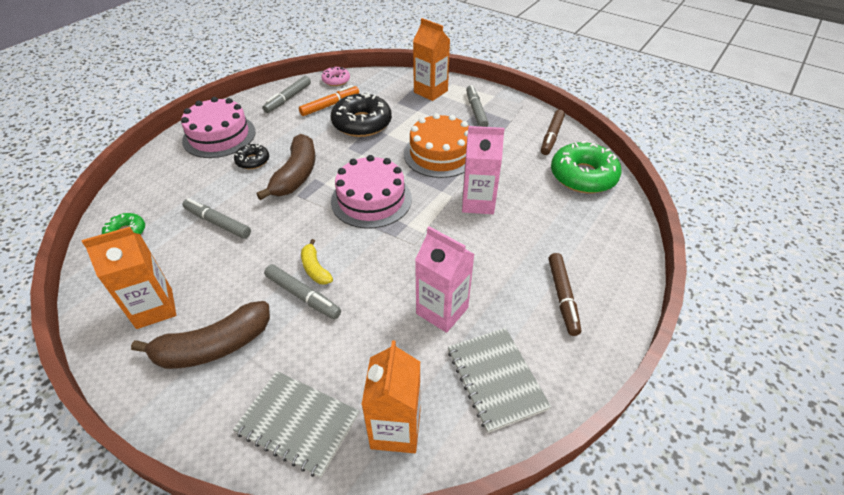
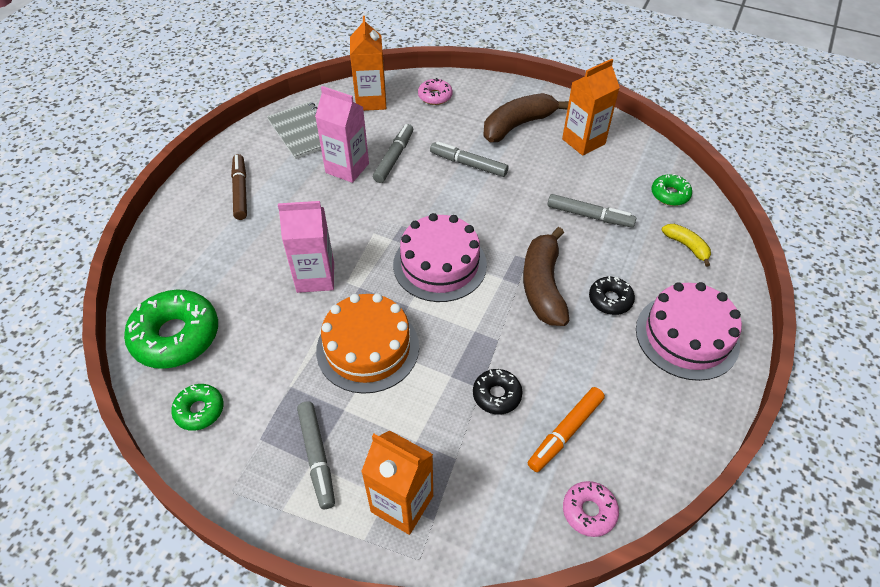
camera: 170 degrees right, 5 degrees up
(288, 98) = (643, 439): grey marker -> grey marker (394, 158)
(298, 423) = (435, 96): grey notebook -> pink donut
(315, 268) = (468, 186): yellow banana -> yellow banana (686, 246)
(362, 123) = (497, 395): black donut -> black donut, size x0.52
(551, 136) = (199, 410): brown marker -> green donut

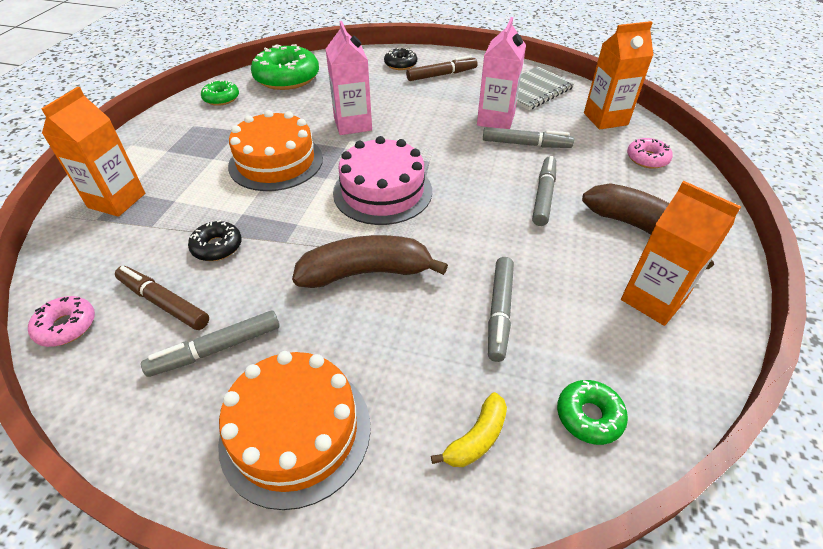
camera: 80 degrees right, 5 degrees down
(317, 456) = (172, 153): grey marker -> grey marker (217, 349)
(566, 432) = (164, 303): orange marker -> brown marker
(610, 300) = (353, 339): black donut -> black donut (400, 64)
(687, 336) = (295, 431): pink cake -> orange cake

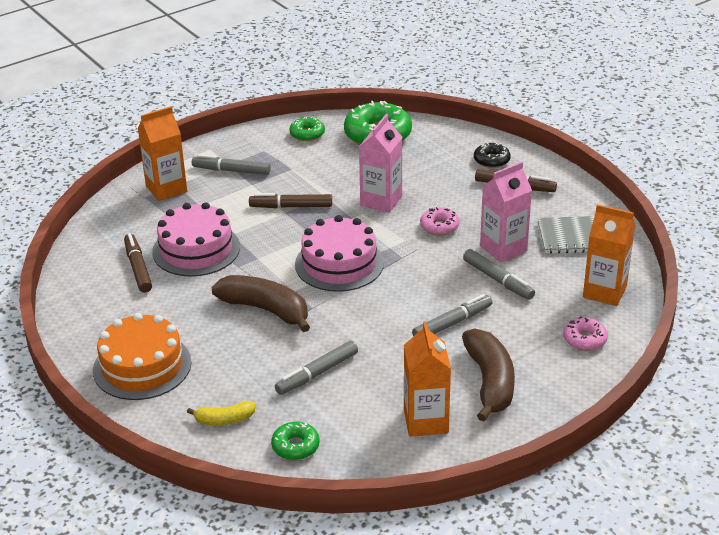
camera: 40 degrees right, 10 degrees down
(66, 326) = (81, 256): pink donut -> pink donut (439, 226)
(217, 247) = (196, 249): black donut -> pink cake
(217, 349) = (142, 307): grey marker -> grey marker (232, 171)
(276, 162) = (291, 207): orange cake -> brown marker

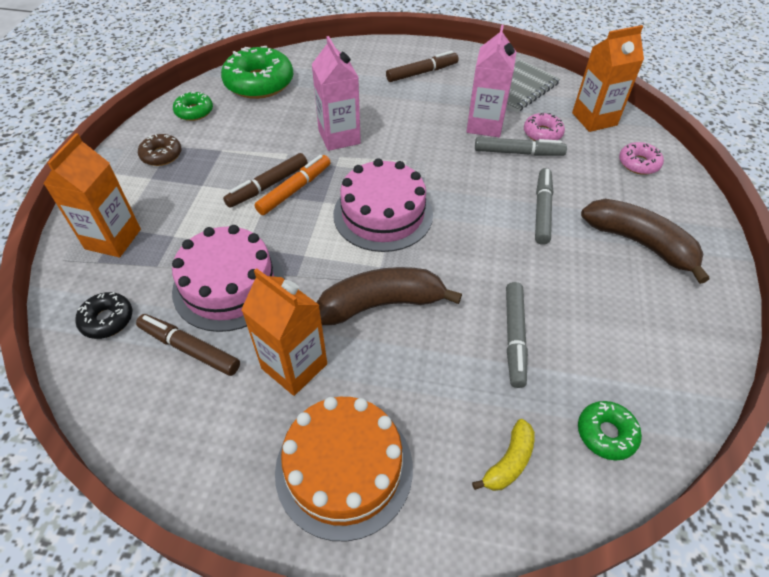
camera: 45 degrees left, 15 degrees up
(232, 171) = (163, 182): grey marker -> none
(251, 153) = (161, 155): none -> brown donut
(304, 218) = (294, 190): none -> orange marker
(426, 421) = (654, 315): orange carton -> orange carton (294, 366)
(439, 226) = (415, 134): pink donut -> pink donut (542, 133)
(491, 160) = (377, 61): black donut -> black donut (107, 320)

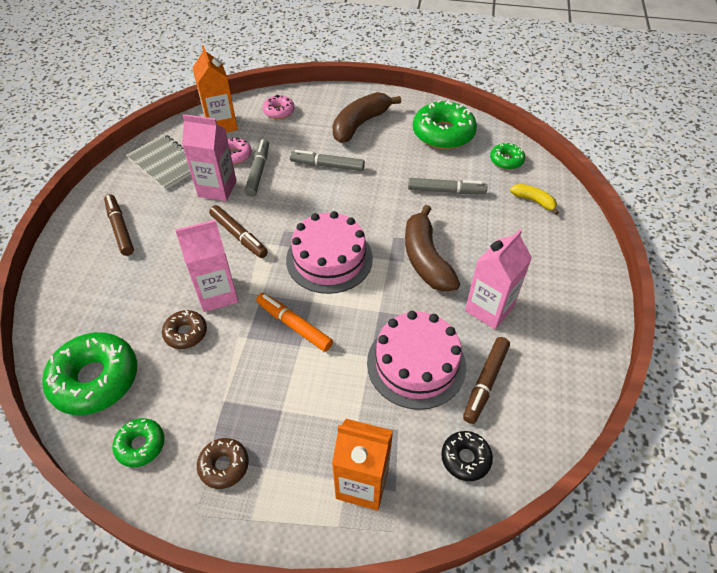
camera: 90 degrees left, 0 degrees up
(268, 185) = (286, 348): brown marker -> brown marker (239, 235)
(294, 366) = (489, 309): orange carton -> pink carton
(296, 123) = (186, 333): none -> brown donut
(344, 468) = (558, 276): orange cake -> none
(652, 345) = (443, 133): none -> green donut

